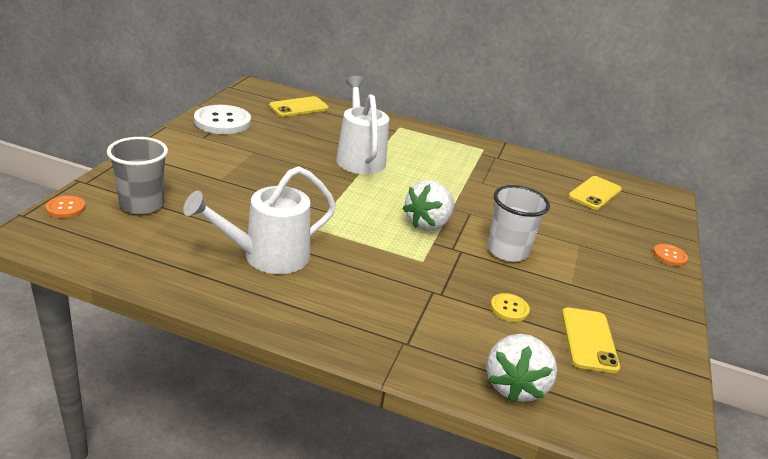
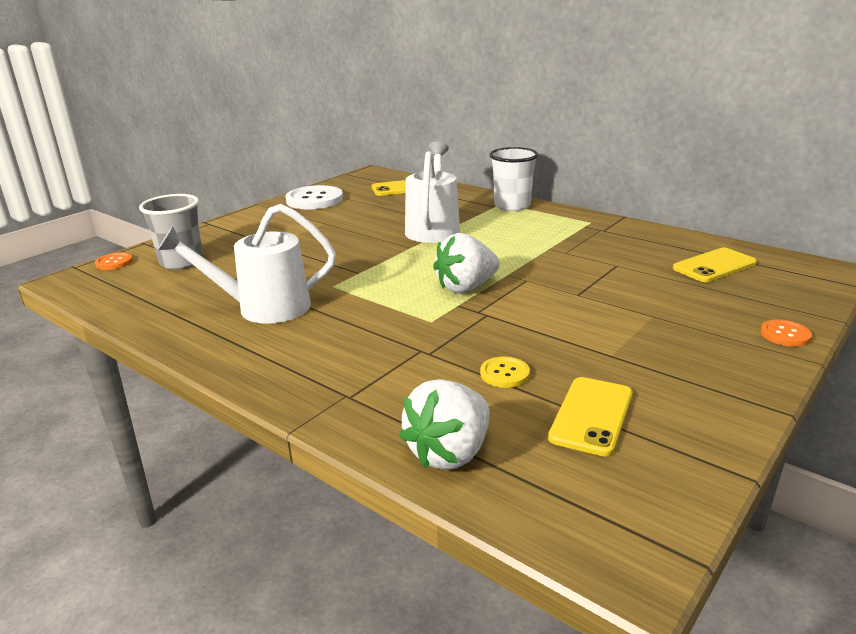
camera: 25 degrees right, 5 degrees down
(507, 251) = (547, 317): white cup -> white cup (512, 206)

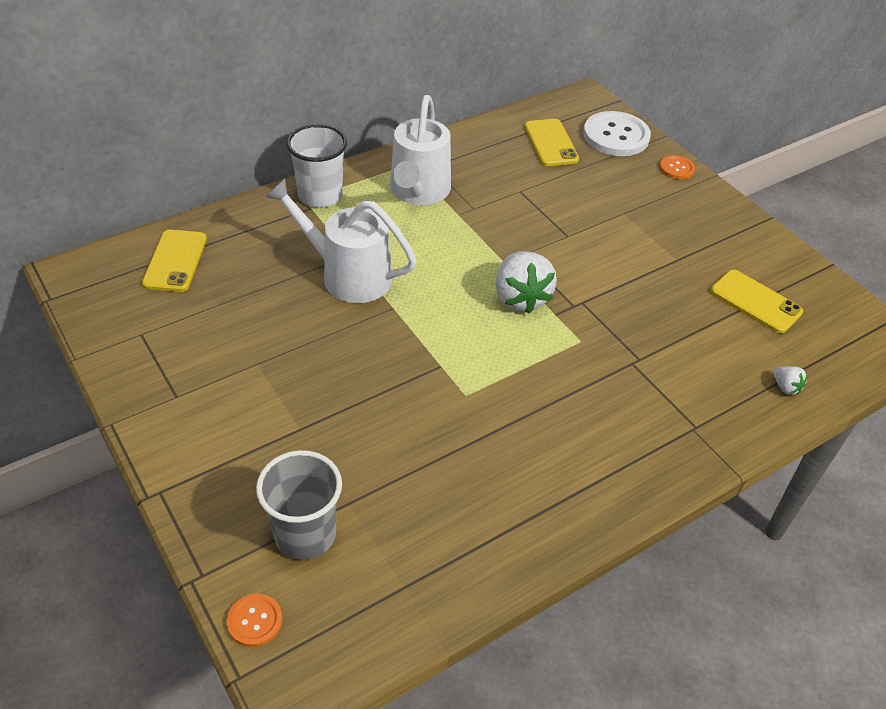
camera: 75 degrees left, 20 degrees up
(262, 308) = (495, 464): white watering can -> white watering can (418, 192)
(314, 200) = (149, 356): white button -> white button (616, 136)
(450, 453) = (785, 387): white strawberry -> white strawberry, size x0.45
(504, 374) = (687, 325): yellow button -> none

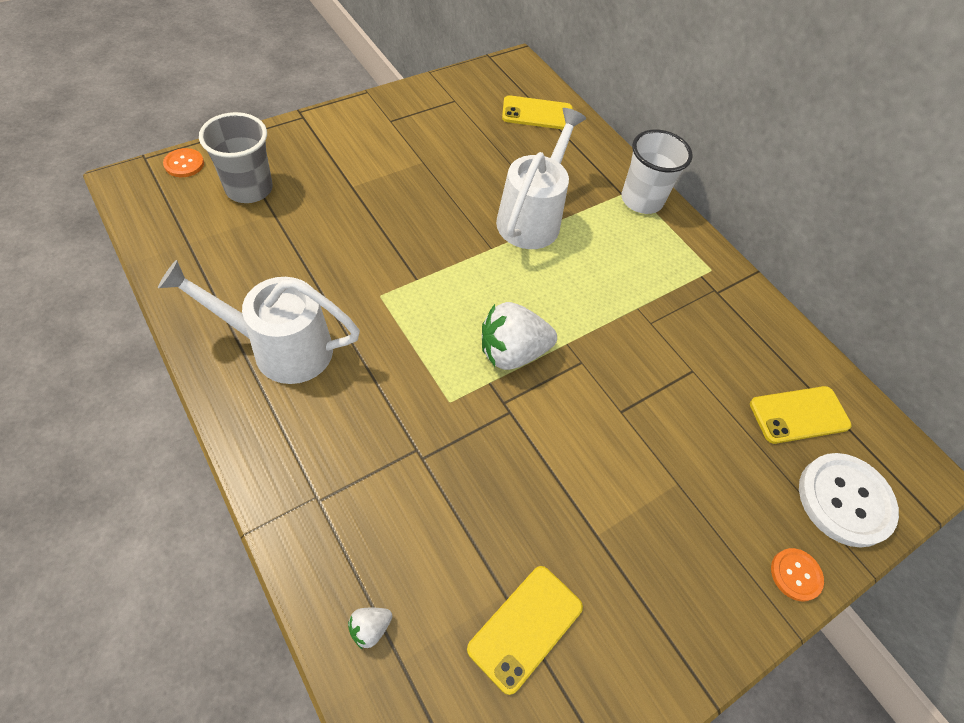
camera: 85 degrees right, 10 degrees up
(418, 192) = (665, 275): white watering can -> white watering can (280, 348)

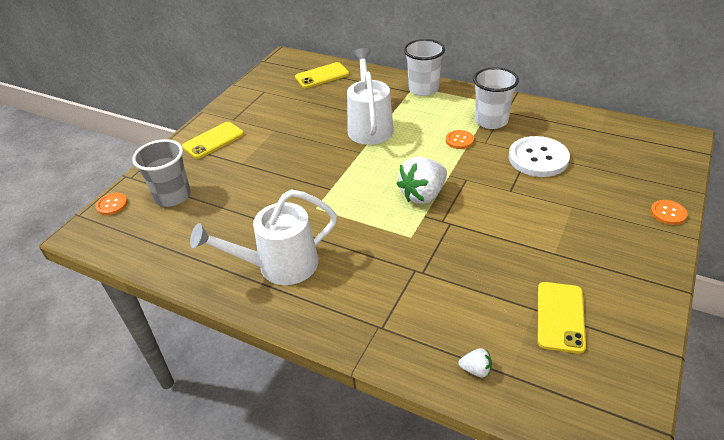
camera: 20 degrees left, 15 degrees down
(370, 628) = (476, 370): white strawberry -> white strawberry turned 105 degrees counterclockwise
(621, 301) = (459, 140): none -> orange button
(685, 295) = (491, 121): none -> white cup
(799, 415) = (600, 144): yellow phone -> yellow phone (213, 140)
(845, 500) = (658, 168): white button -> white button (538, 158)

